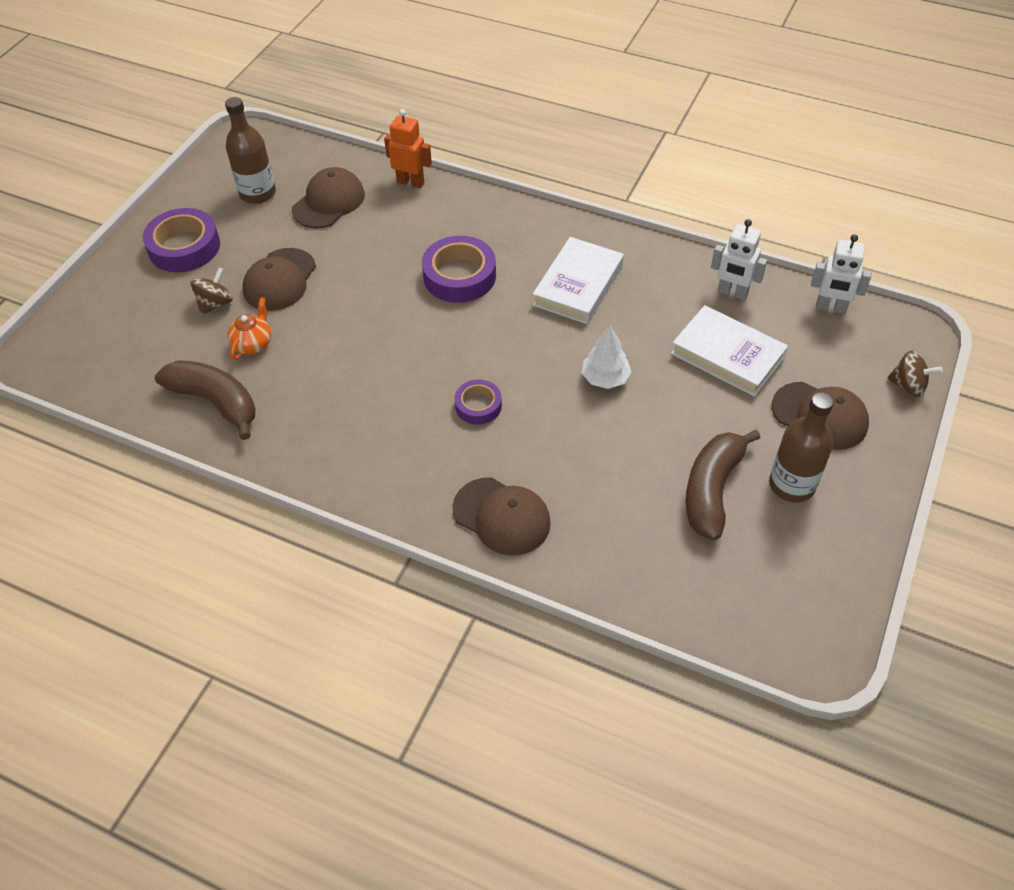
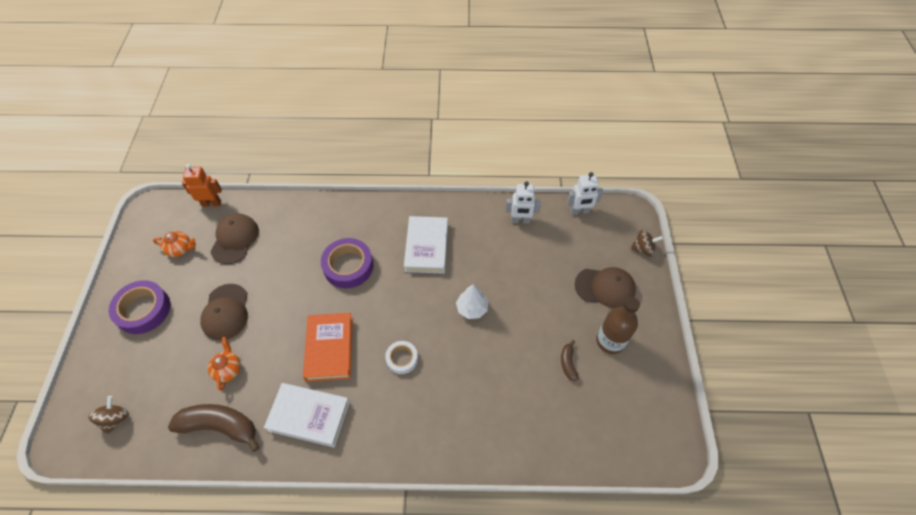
camera: 25 degrees left, 5 degrees up
(215, 304) = (186, 347): brown spinning top -> brown spinning top (115, 419)
(258, 193) = (180, 249): brown bottle -> orange teapot
(389, 362) = (329, 348): none -> orange book
(410, 182) = (285, 206): orange robot -> orange robot (211, 203)
(478, 406) = (402, 359): purple tape -> white tape
(501, 516) = (452, 435): brown cap -> none
(712, 490) = (568, 363): brown banana -> brown banana, size x0.48
(727, 355) = (536, 265): white book -> white book (309, 416)

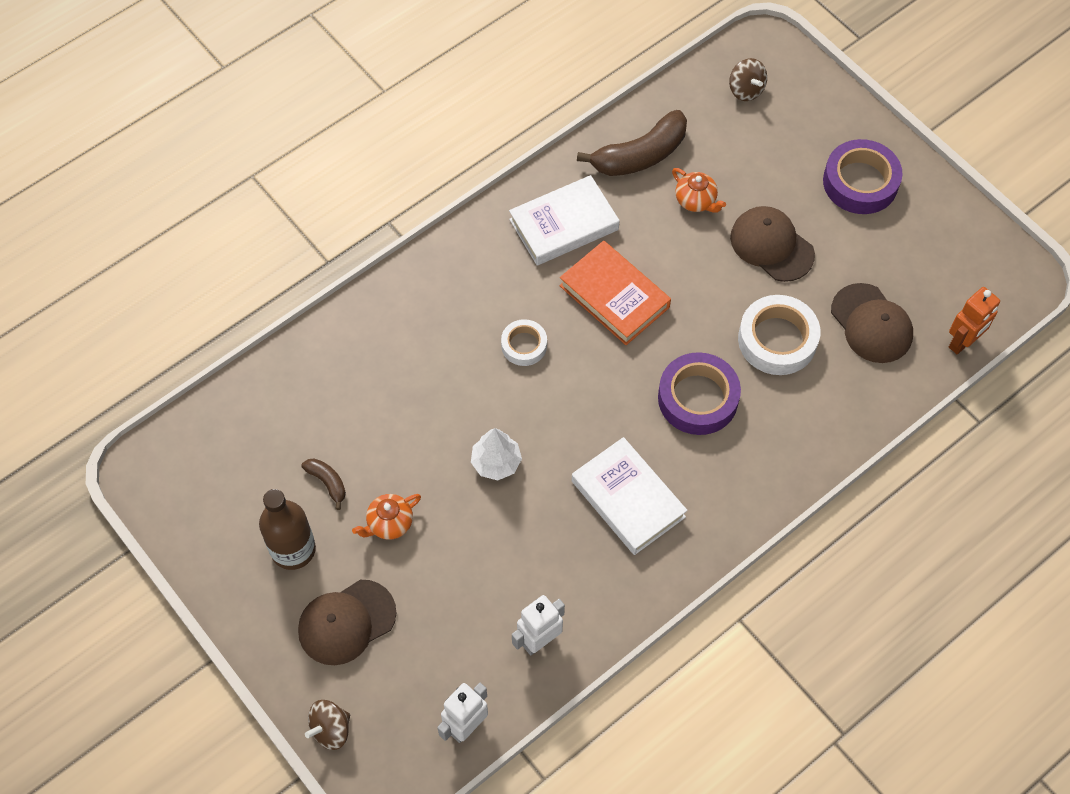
camera: 140 degrees right, 5 degrees up
(180, 249) = (916, 265): orange teapot -> orange teapot (389, 523)
(282, 264) = (777, 340): none -> white tape

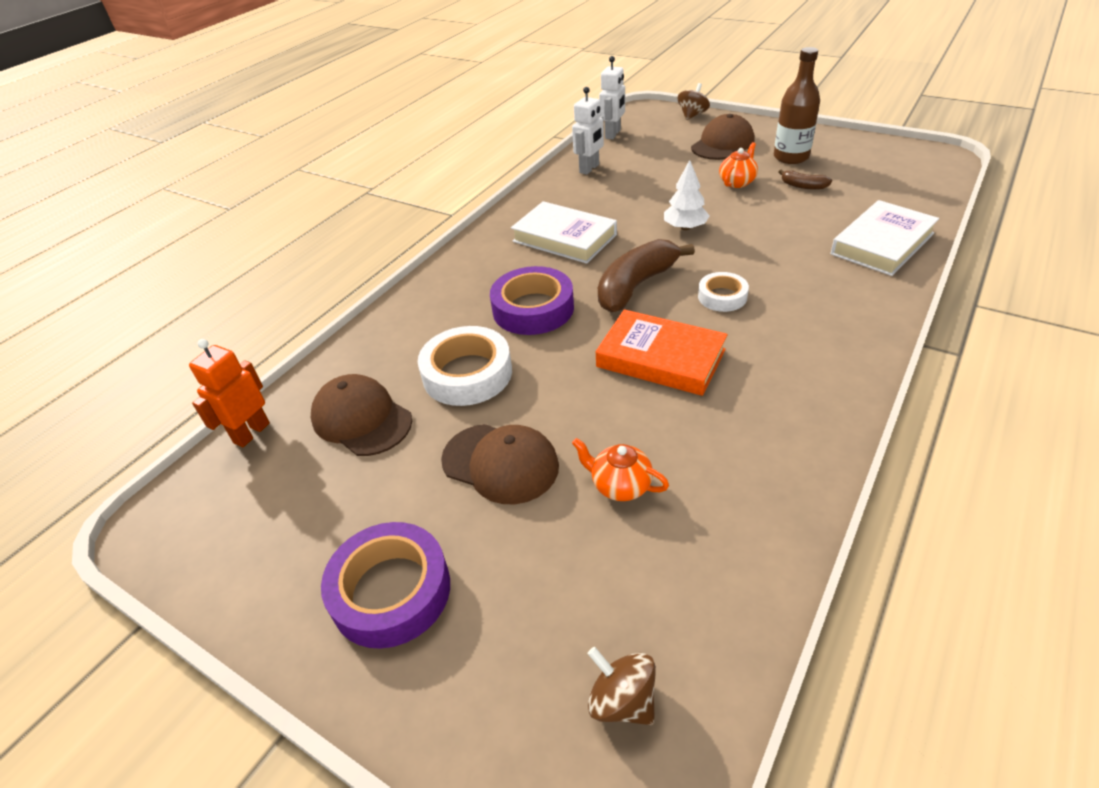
camera: 165 degrees right, 20 degrees down
(564, 225) = (765, 406): white book -> white book (882, 244)
(640, 155) = (729, 521): brown banana -> brown banana (636, 286)

